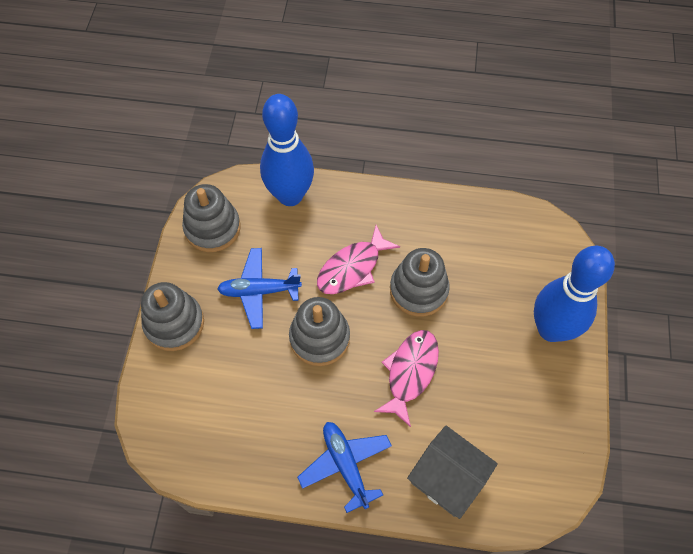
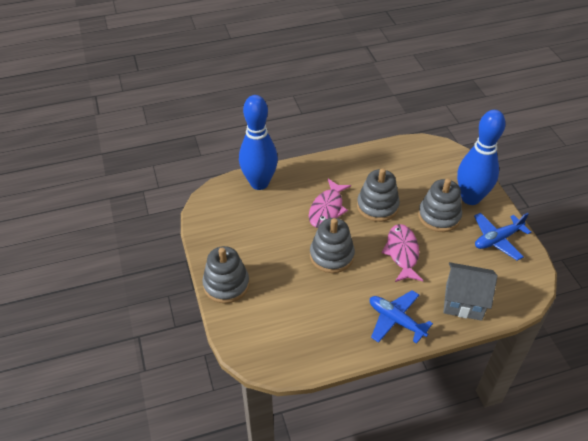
camera: 25 degrees left, 15 degrees down
(212, 228) = (217, 219): grey stacking toy -> grey stacking toy (439, 216)
(259, 291) = (273, 244): blue plane -> blue plane (497, 239)

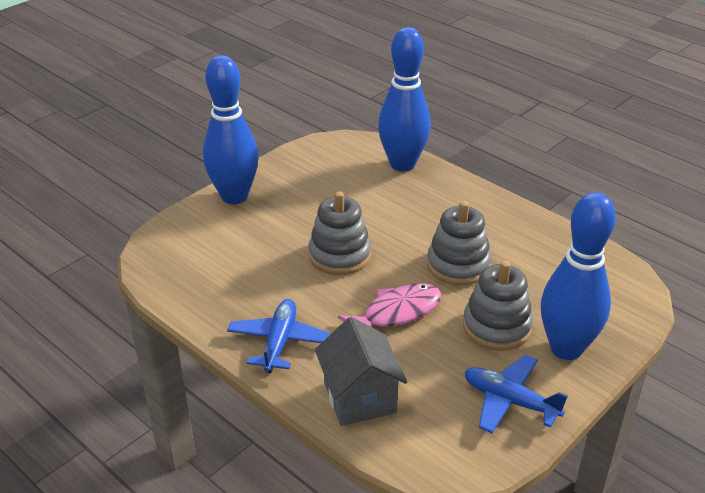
camera: 60 degrees right, 10 degrees down
(226, 284) = (234, 196): grey stacking toy -> blue bowling pin
(327, 209) = (412, 227): pink fish -> none

